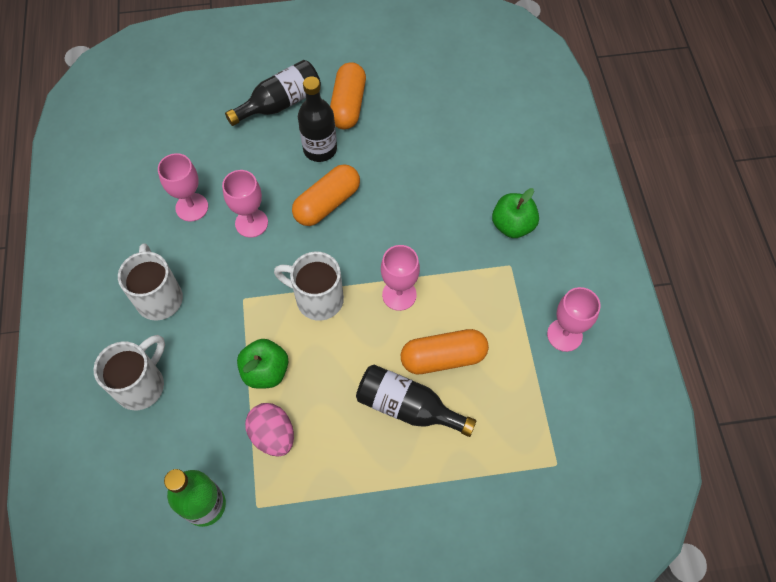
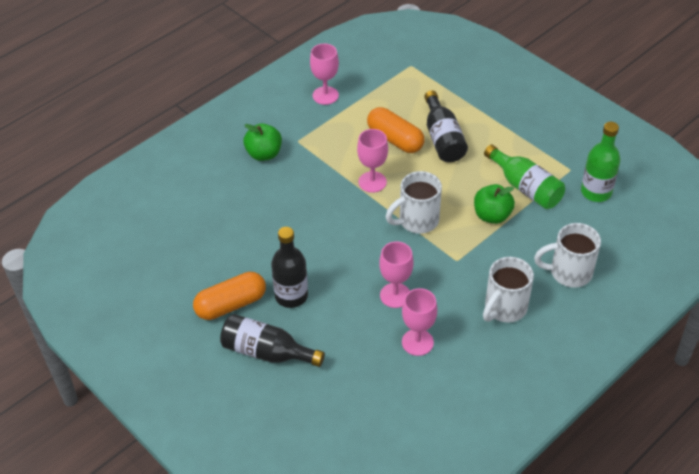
camera: 125 degrees left, 15 degrees down
(273, 435) = (525, 187): pink egg -> green bottle
(317, 299) = (417, 221): white mug -> white mug turned 75 degrees clockwise
(327, 203) = (336, 261): orange capsule -> none

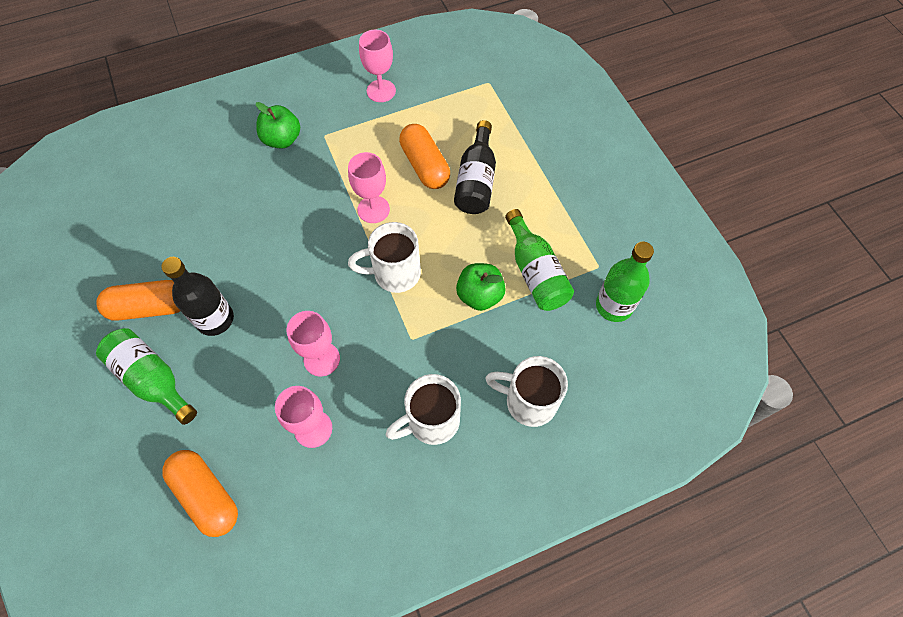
camera: 20 degrees right, 15 degrees up
(267, 352) = (153, 379): black bottle -> green bottle
(362, 412) = (206, 495): none -> orange capsule

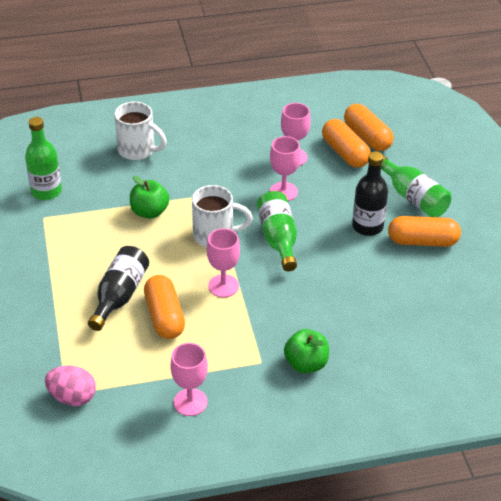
camera: 170 degrees left, 20 degrees down
(240, 452) = (345, 153): none -> orange capsule
(431, 421) = (210, 150): white mug -> none
(482, 80) = (72, 397): none -> pink egg
(535, 272) = (97, 220): green bottle -> green bottle (278, 239)

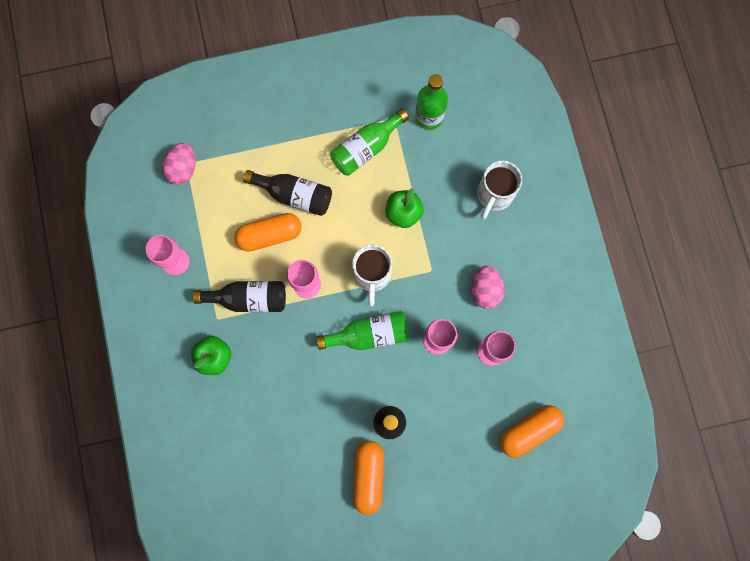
camera: 90 degrees right, 35 degrees up
(234, 159) = (485, 290): none -> pink egg
(238, 334) = (248, 299): none -> black bottle
(345, 153) = (501, 405): orange capsule -> none
(412, 197) = (433, 472): green bottle -> green bottle (366, 148)

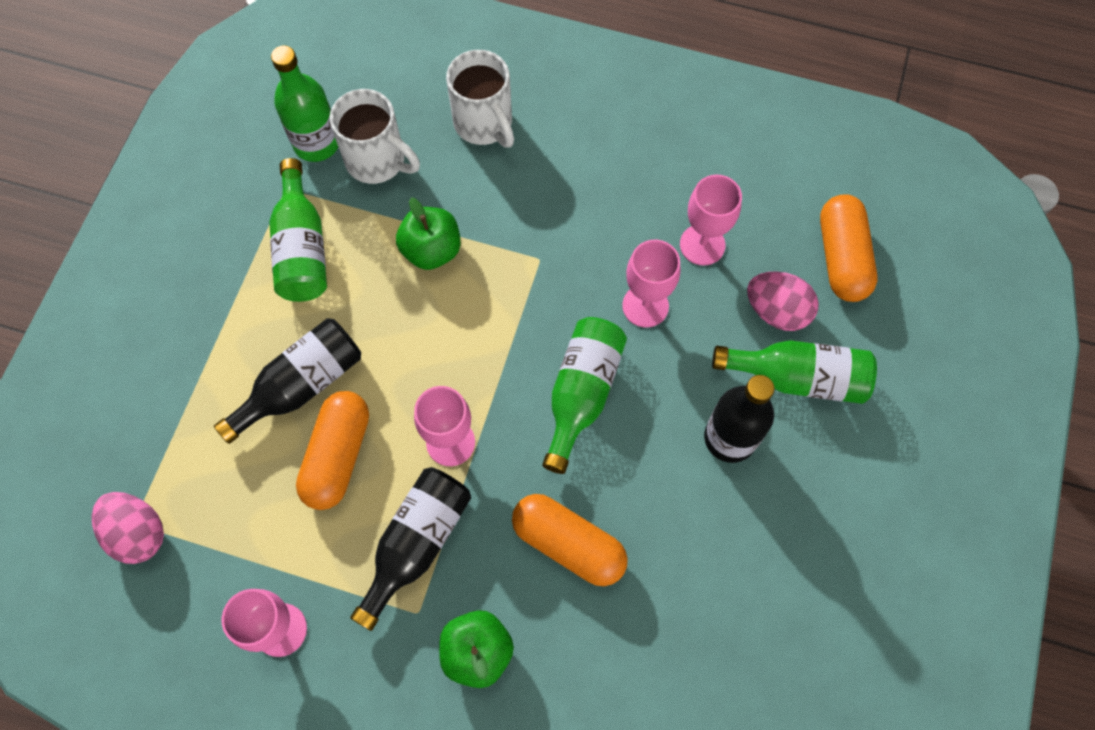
camera: 60 degrees left, 10 degrees down
(368, 476) = (796, 511): orange capsule -> orange capsule (568, 544)
(372, 275) = (496, 342): white mug -> white mug (378, 161)
(442, 441) = (797, 378): none -> green bottle
(485, 290) = (611, 206): pink egg -> pink egg (776, 311)

